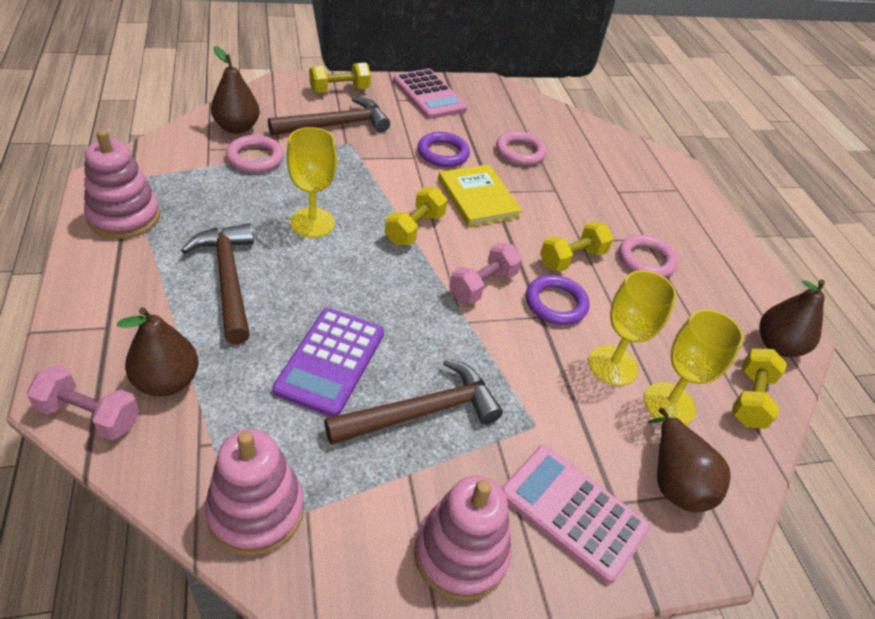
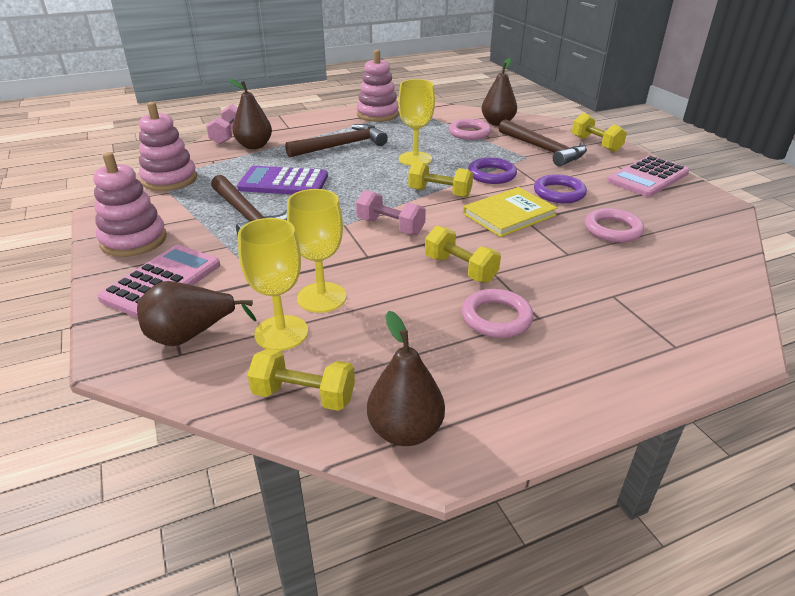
camera: 85 degrees right, 10 degrees down
(556, 303) = (388, 263): purple ring -> purple ring (491, 175)

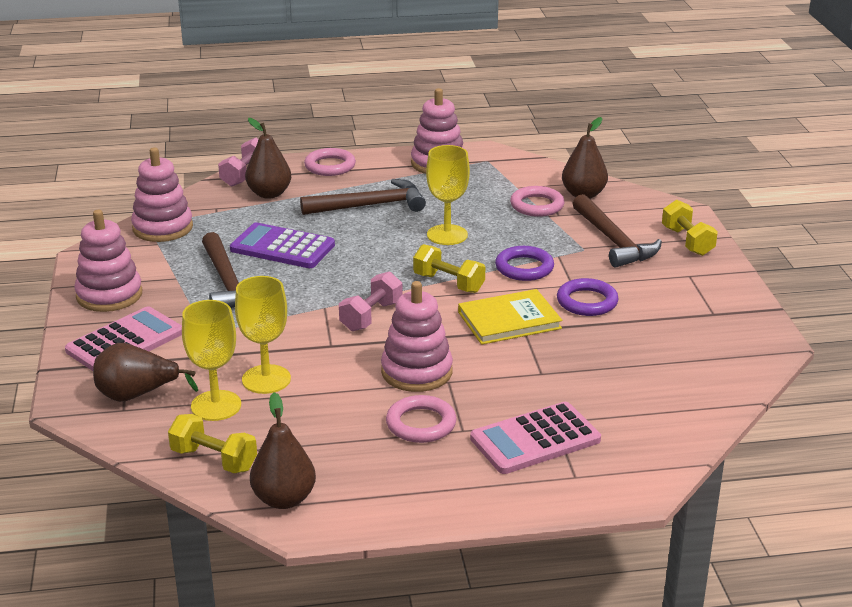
camera: 15 degrees right, 5 degrees down
(390, 226) = (371, 316): pink dumbbell -> pink dumbbell turned 75 degrees clockwise
(460, 269) = (416, 372): yellow dumbbell -> pink stacking toy
(612, 229) = (612, 354): pink ring -> pink ring (330, 166)
(647, 177) = (712, 296): pink calculator -> pink calculator (535, 439)

